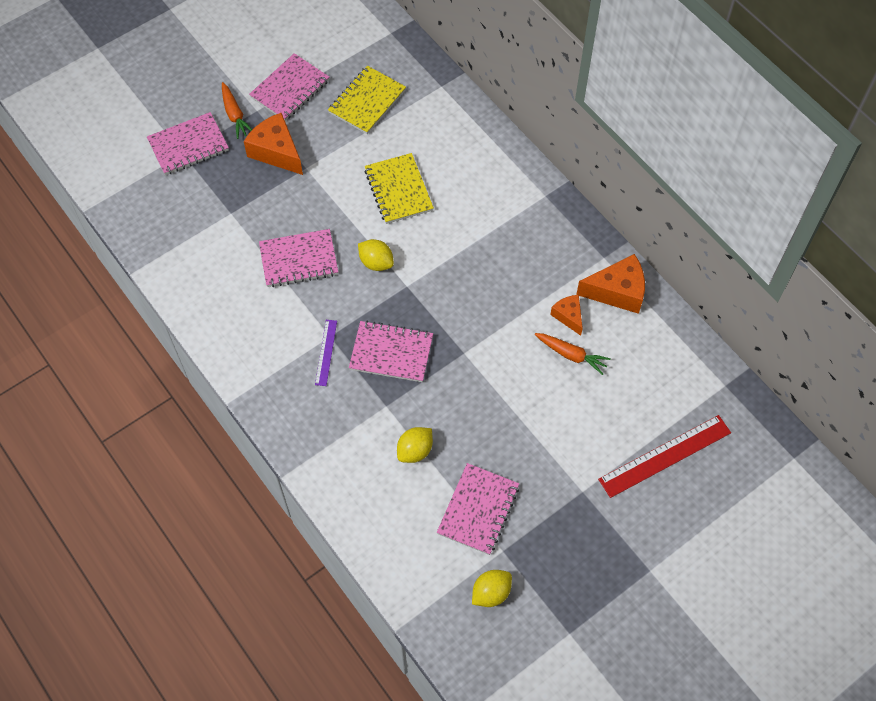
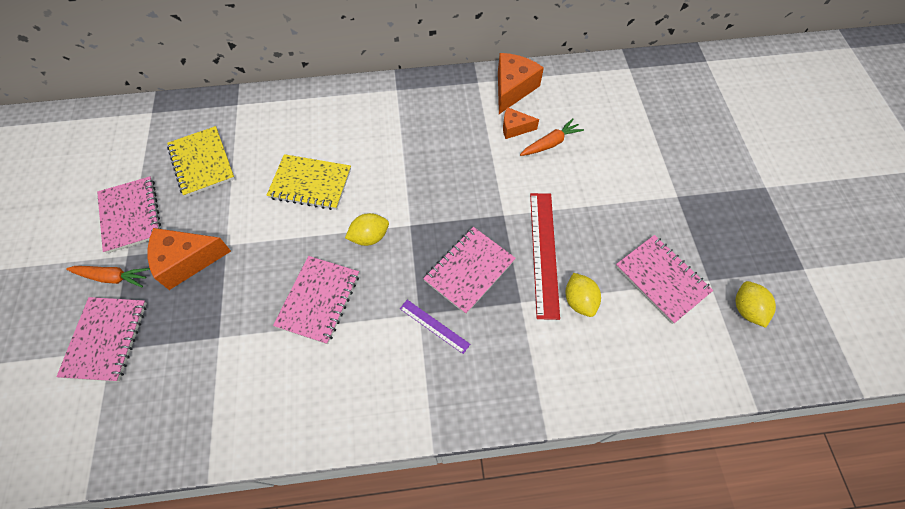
camera: 60 degrees left, 0 degrees up
(665, 456) = (670, 129): red ruler -> red ruler (544, 253)

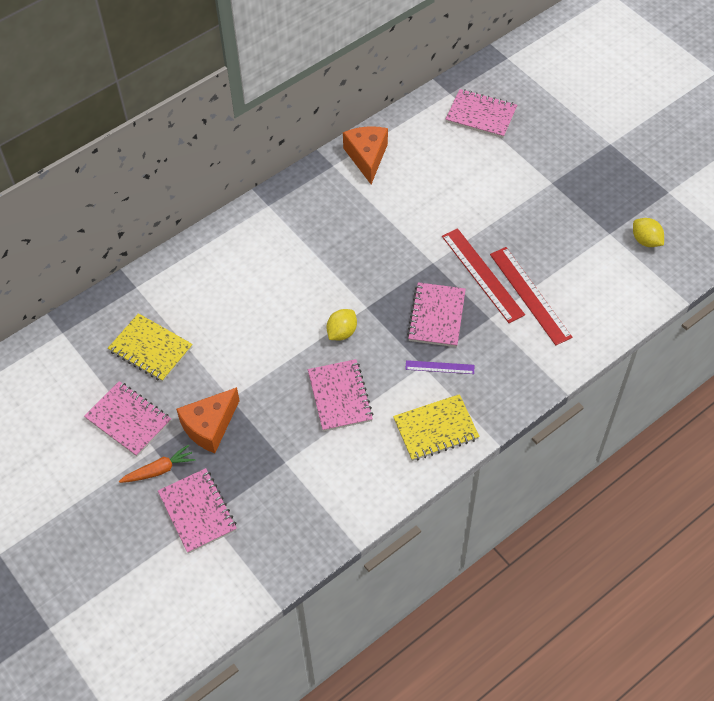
camera: 30 degrees left, 5 degrees down
(310, 183) = (260, 318): yellow notebook -> yellow notebook (435, 429)
(515, 128) = (392, 190): orange cheese -> none
(550, 143) = (429, 188): orange carrot -> none
(579, 301) = (530, 295): yellow lemon -> red ruler
(661, 279) = (577, 250): pink notebook -> pink notebook (481, 115)

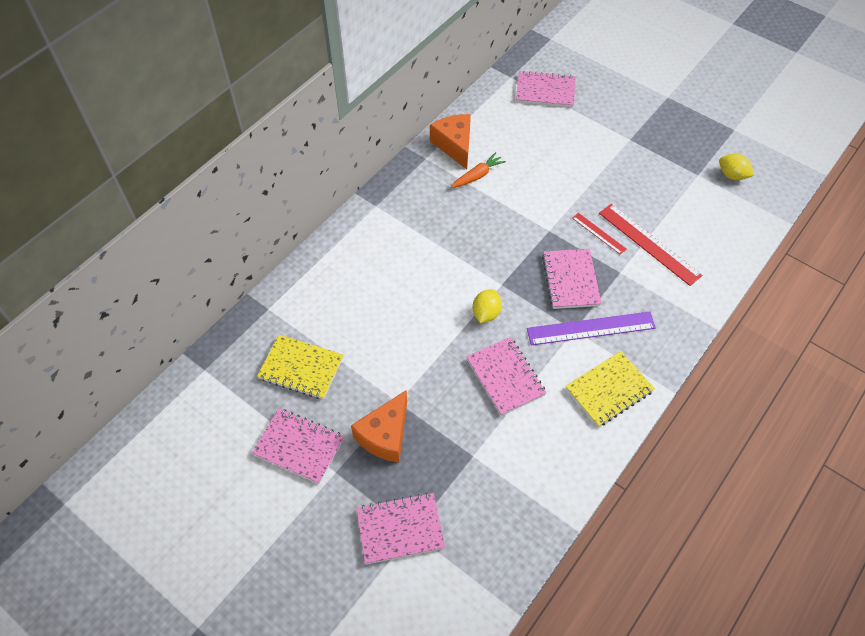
camera: 15 degrees left, 0 degrees up
(159, 470) = (346, 493): orange carrot -> orange carrot (477, 175)
(197, 511) = (400, 529): pink notebook -> pink notebook turned 60 degrees counterclockwise
(439, 367) = (591, 328): purple ruler -> purple ruler, size x1.88
(482, 275) = (598, 233): red ruler -> red ruler, size x0.53

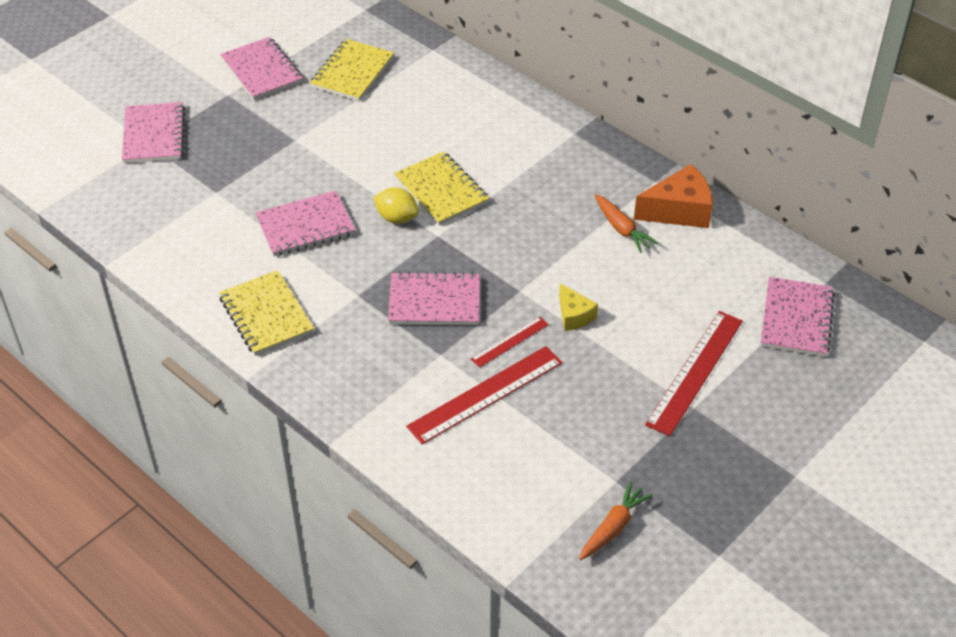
camera: 95 degrees right, 10 degrees down
(299, 447) = (262, 71): pink notebook -> pink notebook turned 60 degrees counterclockwise
(385, 435) = (258, 129): orange cheese -> none
(451, 286) = (441, 191): none -> yellow notebook
(566, 199) = (574, 315): none -> yellow cheese
(591, 328) = (357, 311): purple ruler -> none
(601, 138) = (695, 372): none -> red ruler
(732, 175) = (613, 527): yellow lemon -> orange carrot

